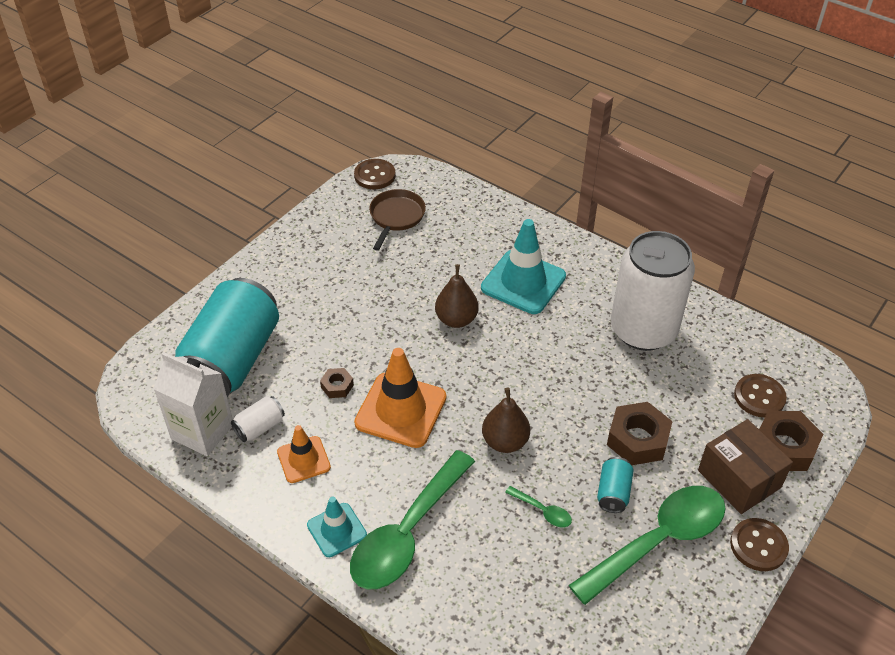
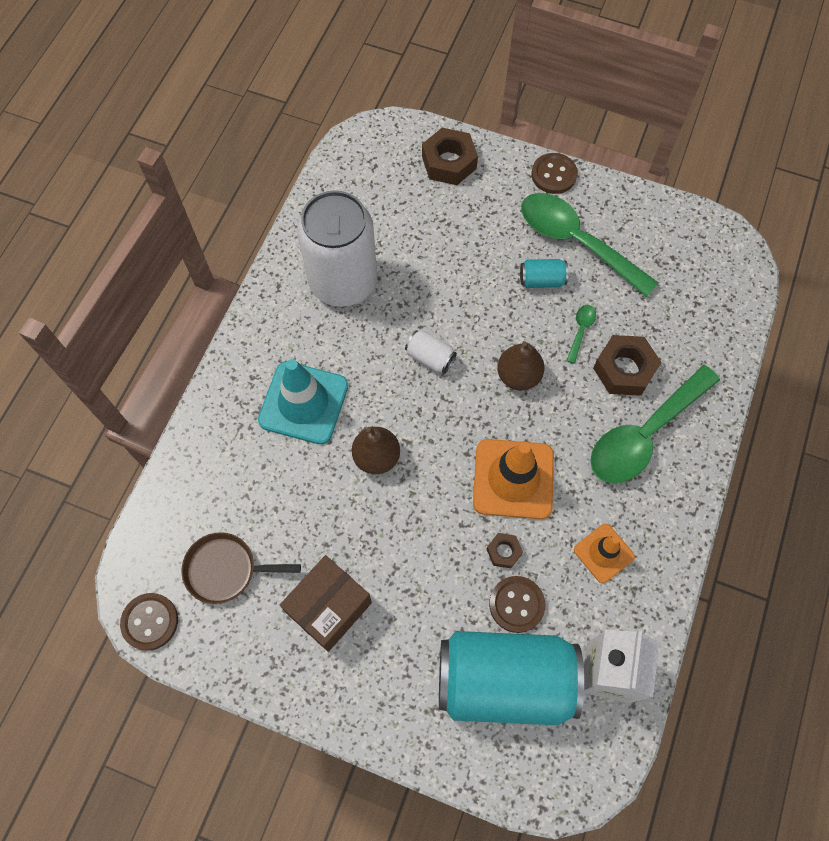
camera: 105 degrees left, 20 degrees up
(260, 427) = (581, 613): white can -> white can (430, 357)
(336, 530) = (666, 495): turquoise traffic cone -> none
(407, 533) = (644, 434): green spoon -> green spoon turned 120 degrees clockwise
(637, 439) = (478, 269): brown nut -> brown nut (624, 369)
(739, 479) = (493, 191): brown box -> brown box (329, 607)
(759, 397) = (399, 183): brown button -> brown button (516, 604)

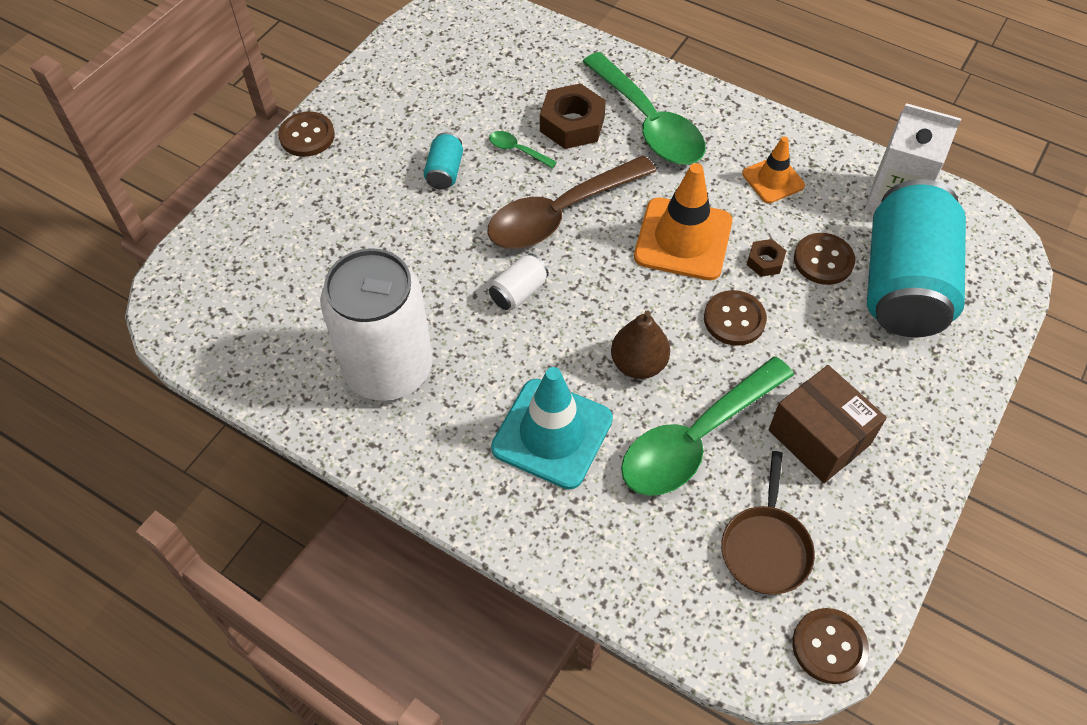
camera: 80 degrees left, 10 degrees down
(435, 530) = (734, 319): none -> brown button
(449, 162) = (249, 231): brown nut -> none
(518, 376) = (560, 213): brown pear -> brown spoon
(576, 242) = (404, 133): green spoon -> green spoon (696, 438)

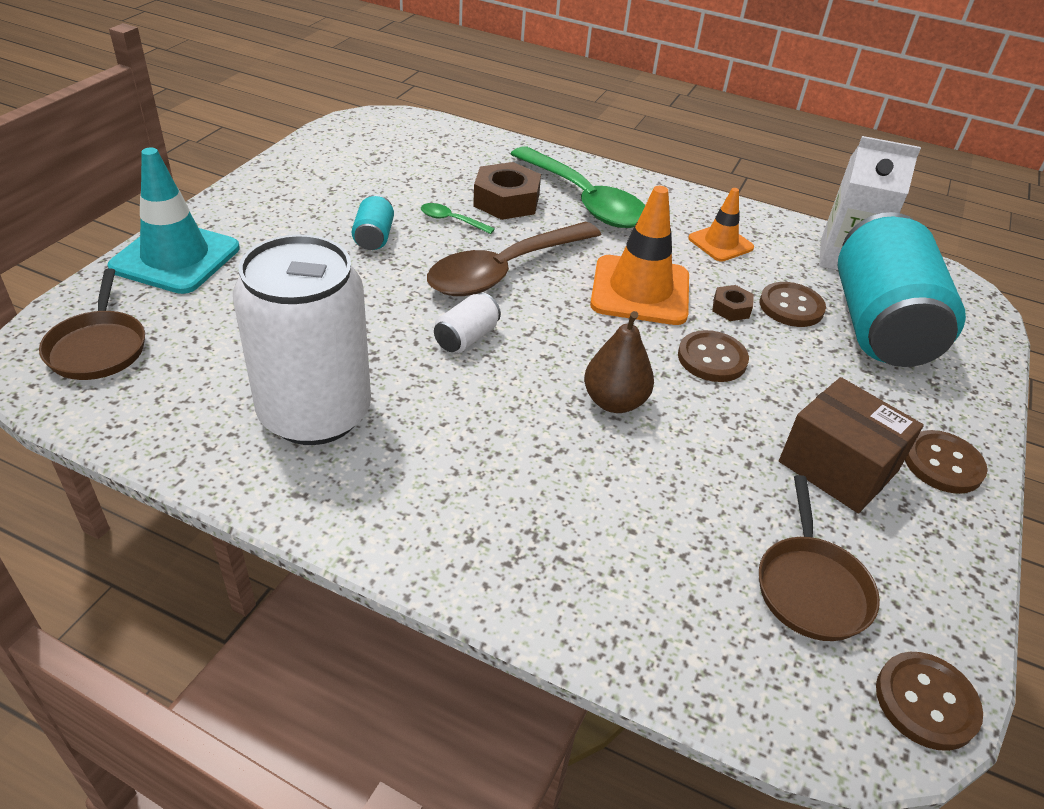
camera: 10 degrees left, 15 degrees down
(215, 296) = (98, 347): none -> brown pan
(307, 136) = (219, 208): brown button -> brown button (943, 464)
(552, 433) = (524, 474): turquoise traffic cone -> turquoise traffic cone (175, 258)
(696, 438) = (697, 473): green spoon -> none

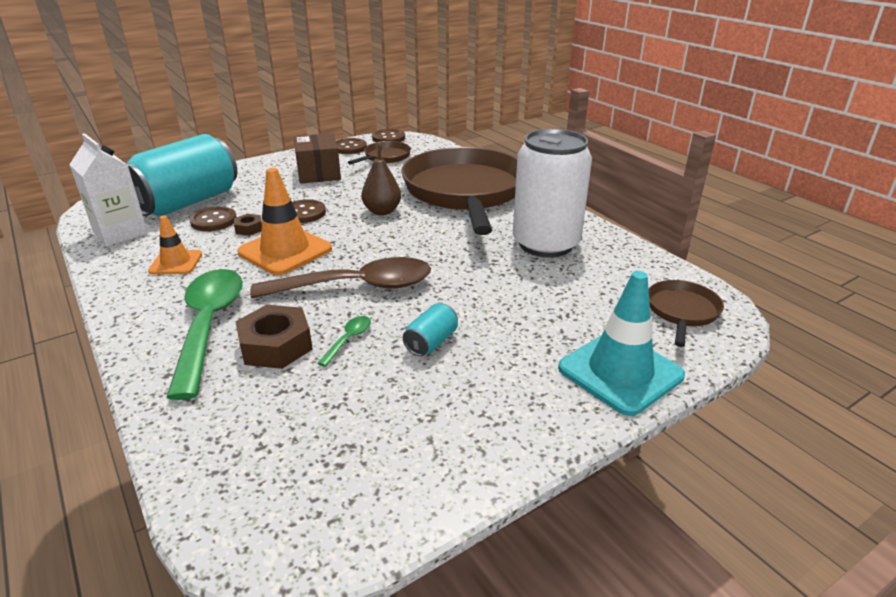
camera: 145 degrees left, 10 degrees down
(451, 220) = (348, 340): green spoon -> green spoon turned 120 degrees counterclockwise
(466, 338) = (428, 255): white can -> none
(533, 511) = (465, 192): none -> brown pan
(943, 464) = (275, 164): brown button -> brown button (349, 148)

